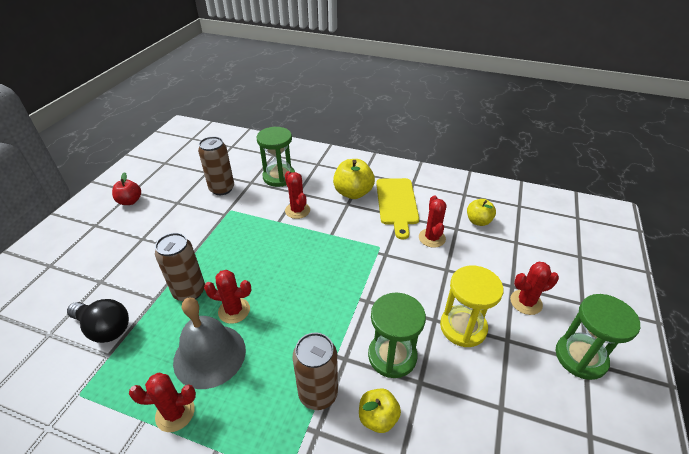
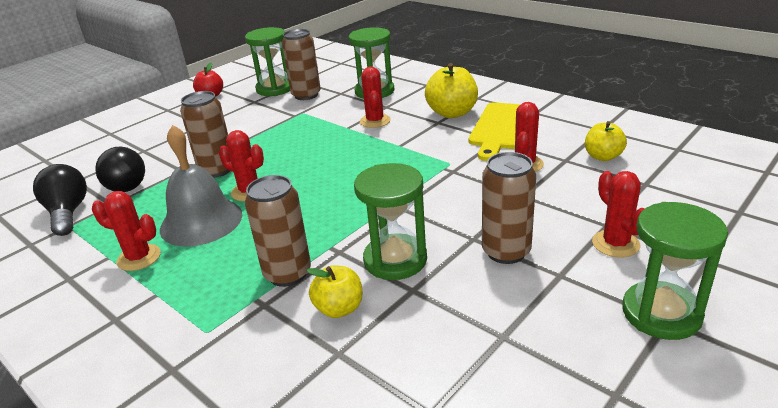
camera: 25 degrees right, 10 degrees down
(66, 377) = (68, 213): none -> black light bulb
(188, 184) = (275, 89): none -> green hourglass
(463, 327) = (506, 251): yellow hourglass -> brown can
(526, 302) = (615, 244): red cactus -> red cactus turned 60 degrees clockwise

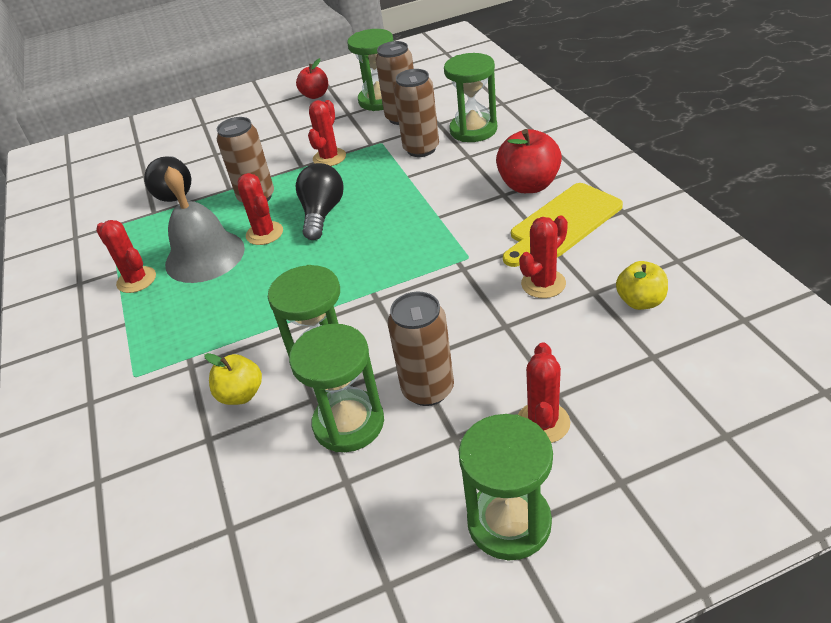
camera: 30 degrees right, 10 degrees up
(68, 213) = (118, 211): black light bulb -> black light bulb (322, 214)
(287, 273) = (229, 340): brown can -> brown can (421, 149)
(375, 121) = (441, 174): red cactus -> red cactus (329, 157)
(452, 113) = (529, 185): yellow apple -> red apple
(463, 295) = (348, 423): none -> green hourglass

